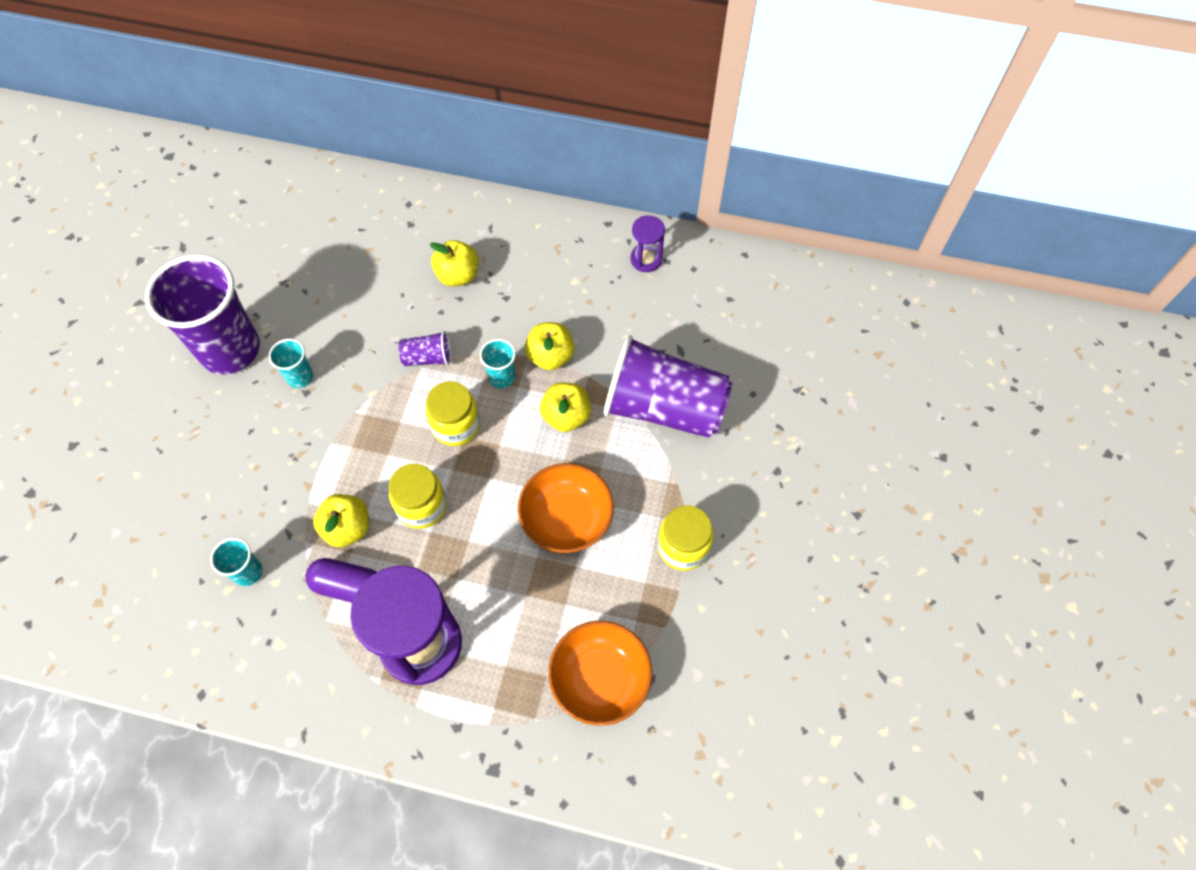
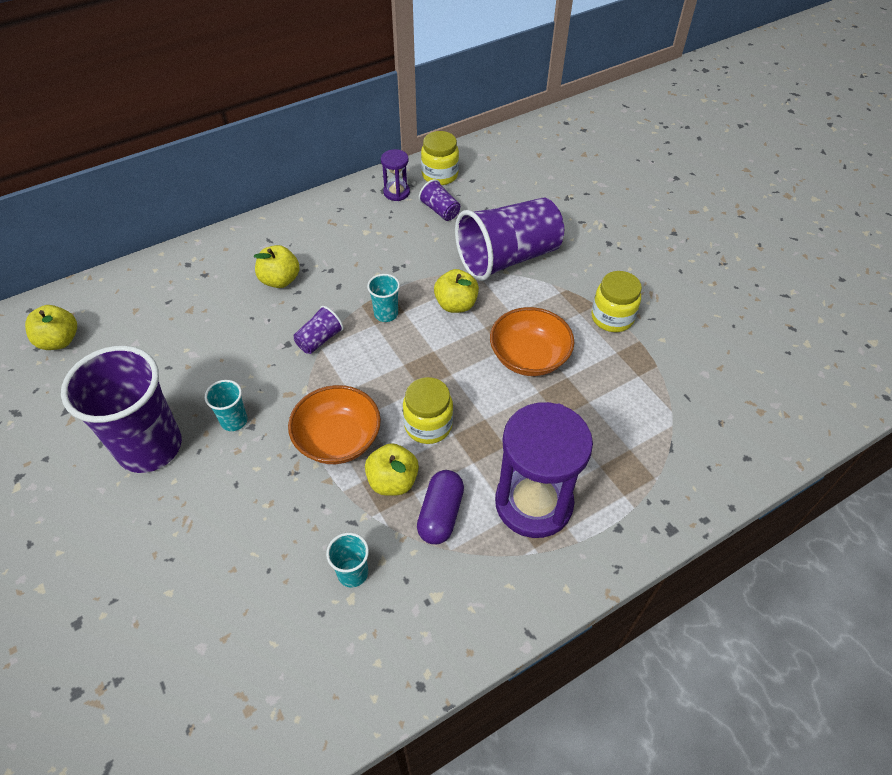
camera: 45 degrees left, 10 degrees down
(349, 586) = (440, 514): purple capsule -> purple capsule turned 45 degrees counterclockwise
(456, 426) = (390, 362): yellow jar -> yellow jar (440, 175)
(550, 356) = (403, 281): yellow apple -> yellow apple (59, 341)
(600, 679) = (661, 423): orange bowl -> orange bowl (338, 439)
(662, 309) = (440, 210): none -> purple cup

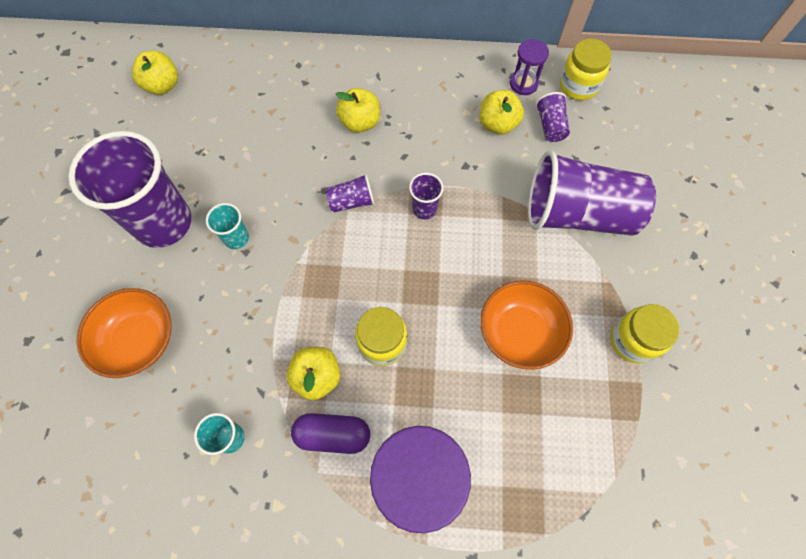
camera: 35 degrees right, 15 degrees up
(338, 439) = (301, 308): orange bowl -> orange bowl (139, 340)
(386, 314) = (424, 209): turquoise cup -> purple cup
(440, 514) = (332, 434): purple capsule -> purple capsule turned 45 degrees clockwise
(456, 304) = (493, 236): yellow apple -> yellow apple (498, 124)

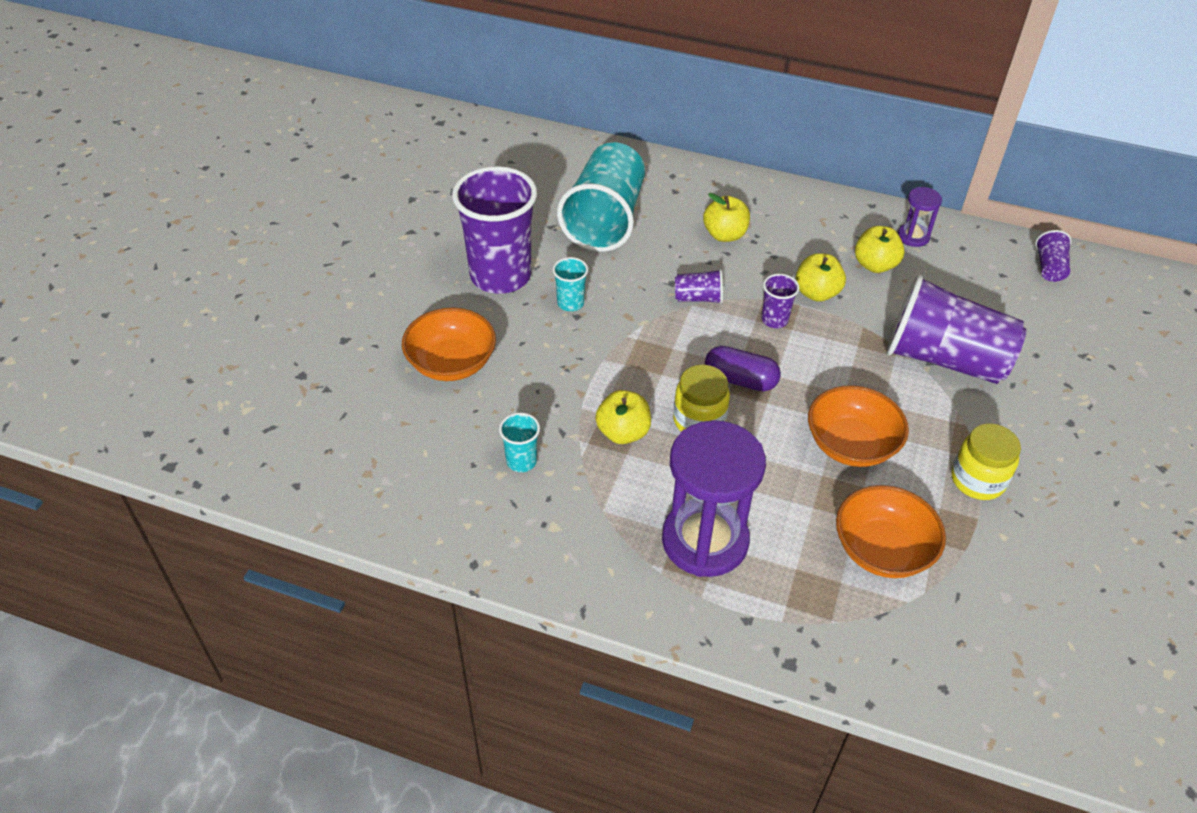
camera: 15 degrees right, 20 degrees down
(162, 85) = (529, 166): yellow apple -> yellow apple (816, 293)
(248, 131) = (605, 220): none -> turquoise cup
(332, 434) = (626, 483): purple capsule -> purple capsule (740, 380)
(550, 126) = (934, 278): purple cup -> purple cup (1049, 267)
(570, 442) = (882, 550): none -> orange bowl
(578, 86) = (975, 250): yellow jar -> none

